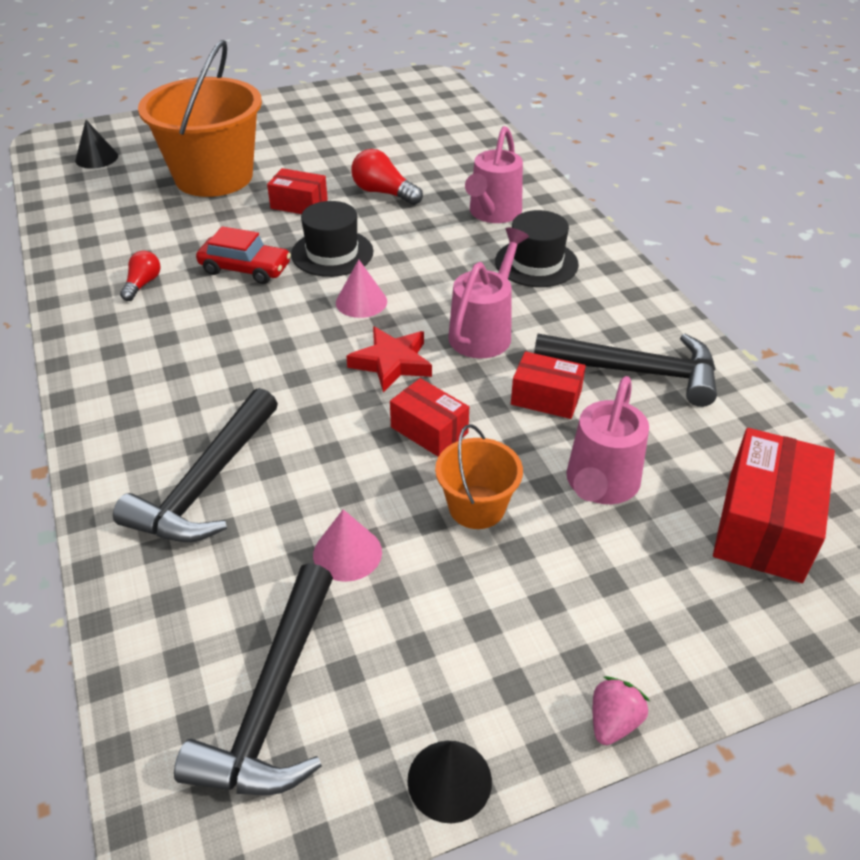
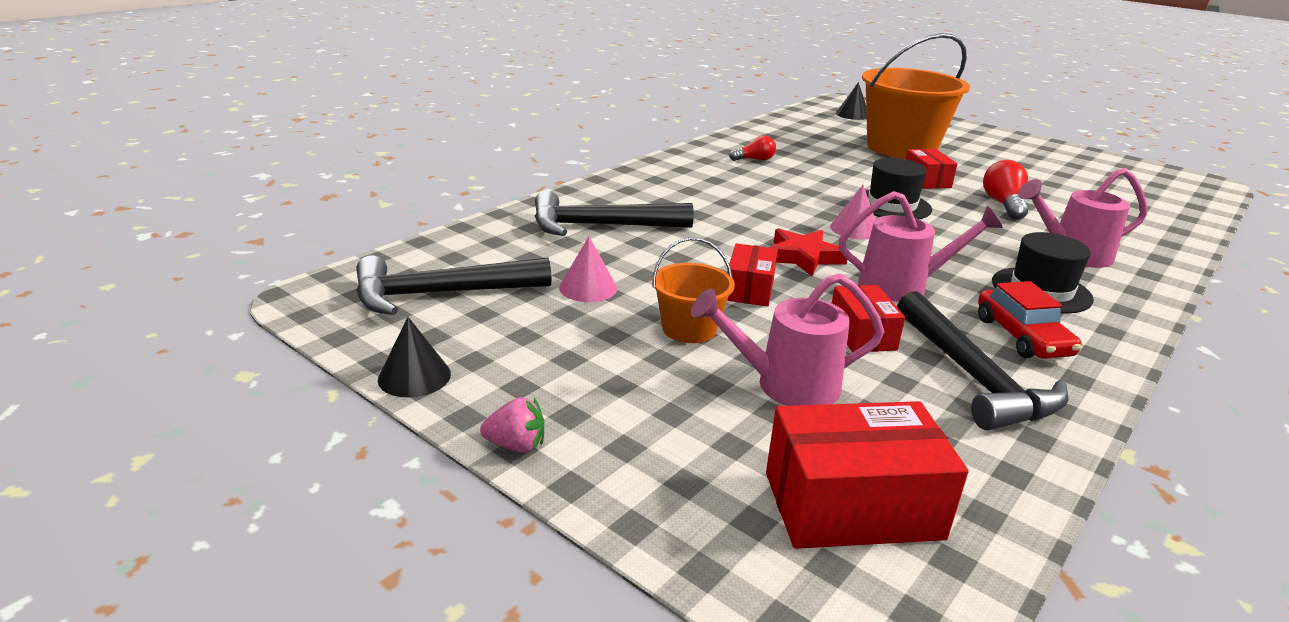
camera: 60 degrees right, 15 degrees down
(245, 269) = (822, 183): red car -> red car (1022, 337)

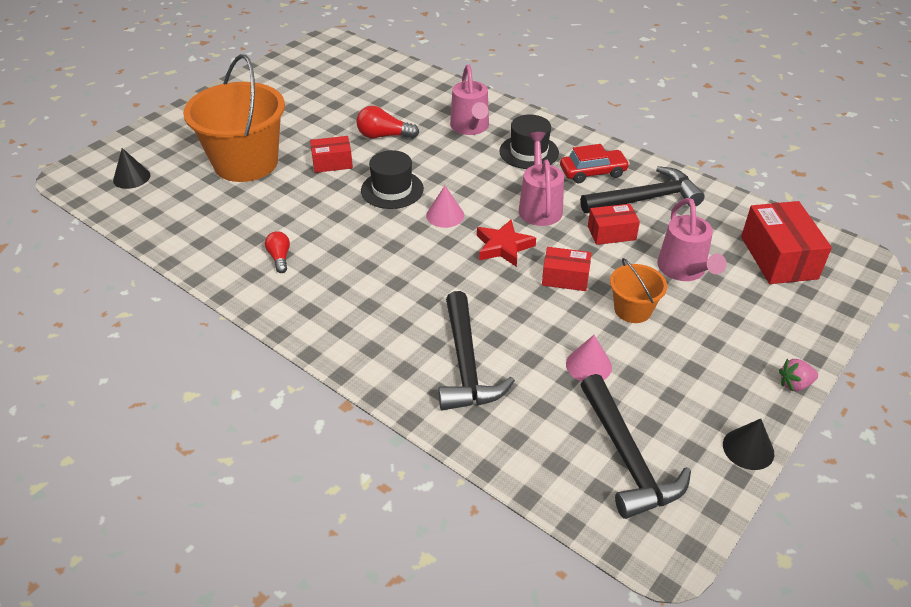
camera: 90 degrees left, 15 degrees up
(516, 445) = (794, 384): pink strawberry -> pink strawberry turned 105 degrees counterclockwise

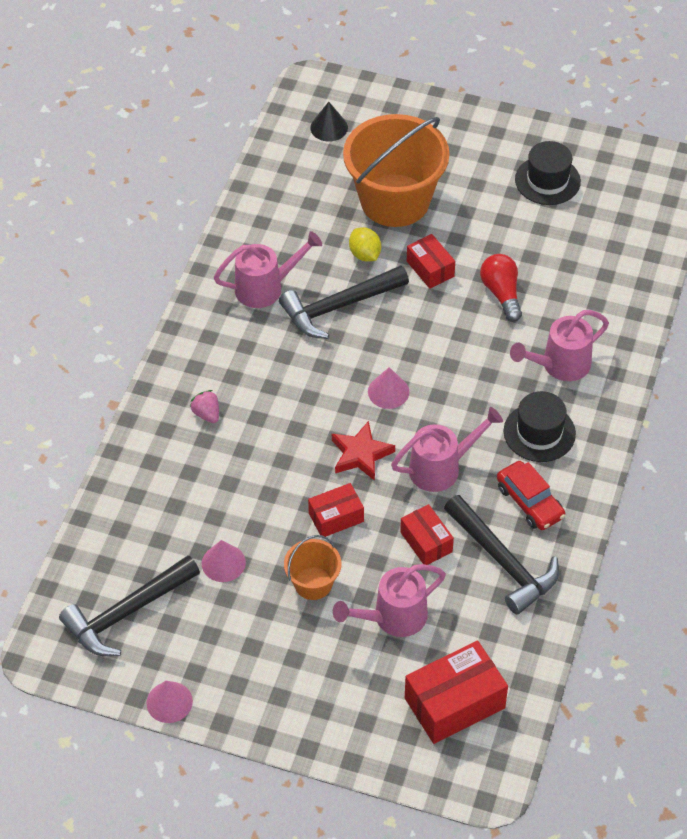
camera: 70 degrees right, 10 degrees up
(280, 258) = (266, 287): red light bulb -> pink watering can
(289, 192) = (365, 254): none -> yellow lemon
(392, 189) = (409, 334): black hat -> black hat (547, 180)
(466, 364) = (188, 471): black hammer -> black hammer (339, 307)
(565, 278) = (336, 517): red box -> red box turned 75 degrees clockwise
(748, 449) = (169, 702): black cone -> pink cone
(794, 384) = (263, 732): pink strawberry -> pink strawberry (207, 414)

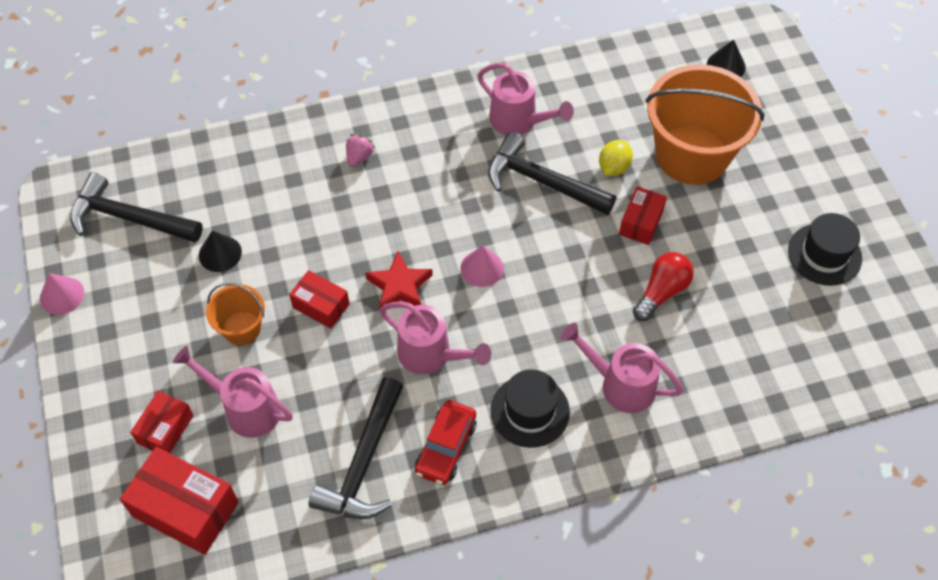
camera: 55 degrees right, 5 degrees up
(223, 563) = (220, 253): pink cone -> black cone
(426, 542) = (343, 388): red box -> red box (165, 429)

